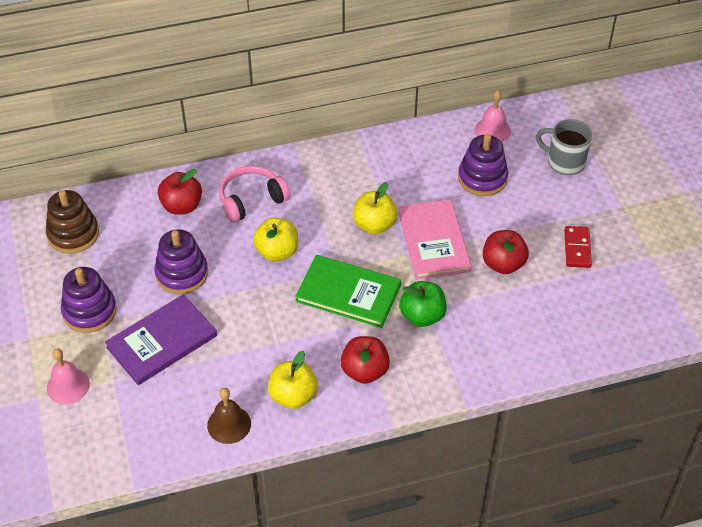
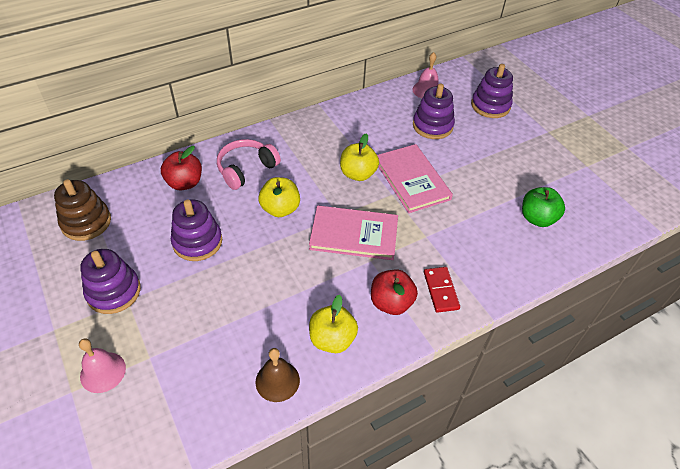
camera: 15 degrees left, 0 degrees up
(162, 342) = (191, 309): purple book -> none
(348, 293) = (354, 234): green book -> pink book
(422, 316) = (424, 243): green apple -> green apple (537, 218)
(503, 264) = (475, 189): red apple -> none
(564, 162) = (490, 105): grey mug -> purple stacking toy
(577, 248) = (528, 168): red domino -> red domino (440, 290)

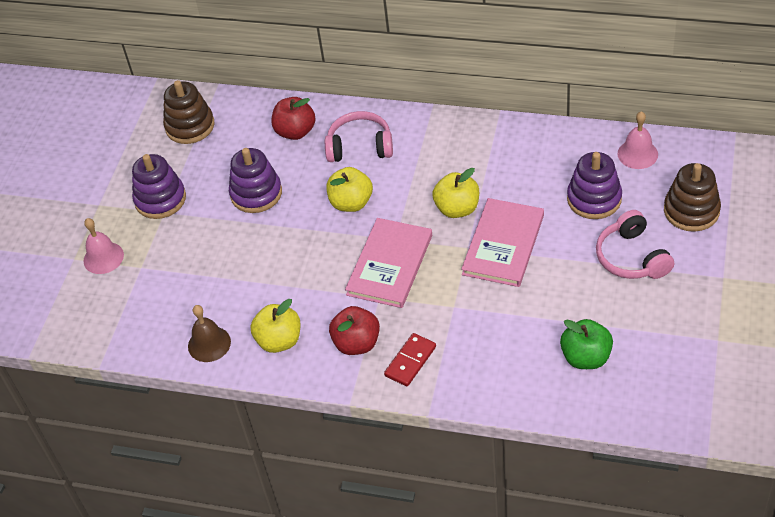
camera: 50 degrees right, 0 degrees up
(354, 234) = (390, 265): pink book -> pink book turned 60 degrees clockwise
(490, 105) = (691, 211): purple stacking toy -> brown stacking toy
(491, 147) = (631, 257): none -> pink headphones

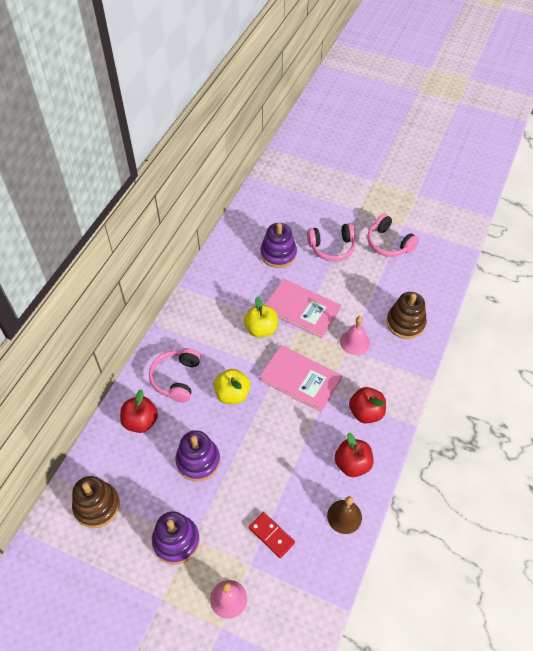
camera: 85 degrees left, 5 degrees up
(279, 340) = (352, 464): yellow apple -> red apple
(410, 361) = (388, 382): red domino -> red domino (271, 535)
(586, 357) = (403, 288): green apple -> none
(637, 154) = (248, 224): pink bell -> pink bell (354, 342)
(669, 326) = (389, 243): none -> pink headphones
(691, 211) = (304, 211): brown stacking toy -> brown stacking toy (405, 323)

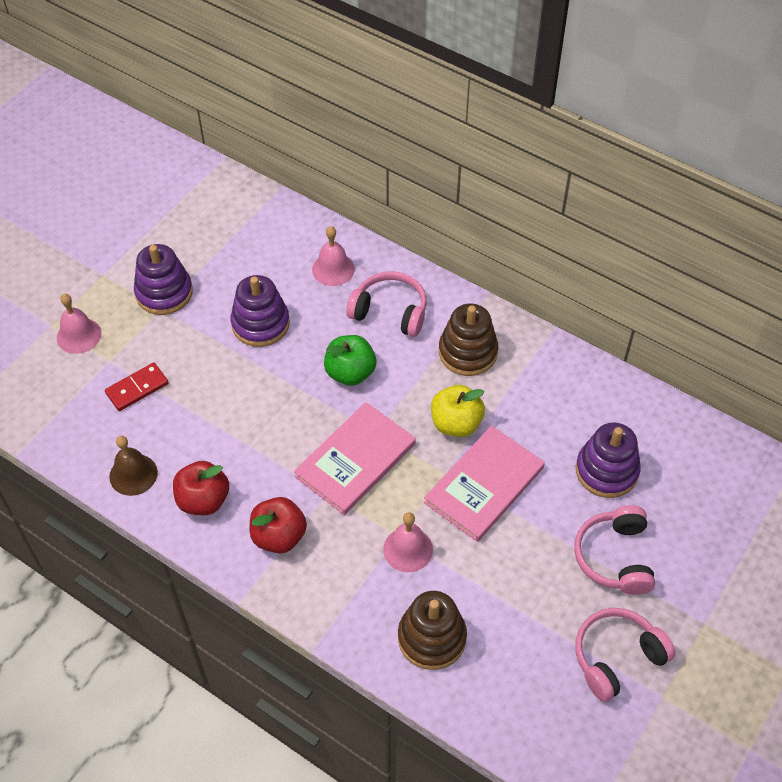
camera: 100 degrees right, 0 degrees up
(97, 506) = (232, 222): brown stacking toy -> brown stacking toy (468, 352)
(140, 421) = (333, 269): red apple -> pink bell
(232, 394) = (350, 373): yellow apple -> green apple

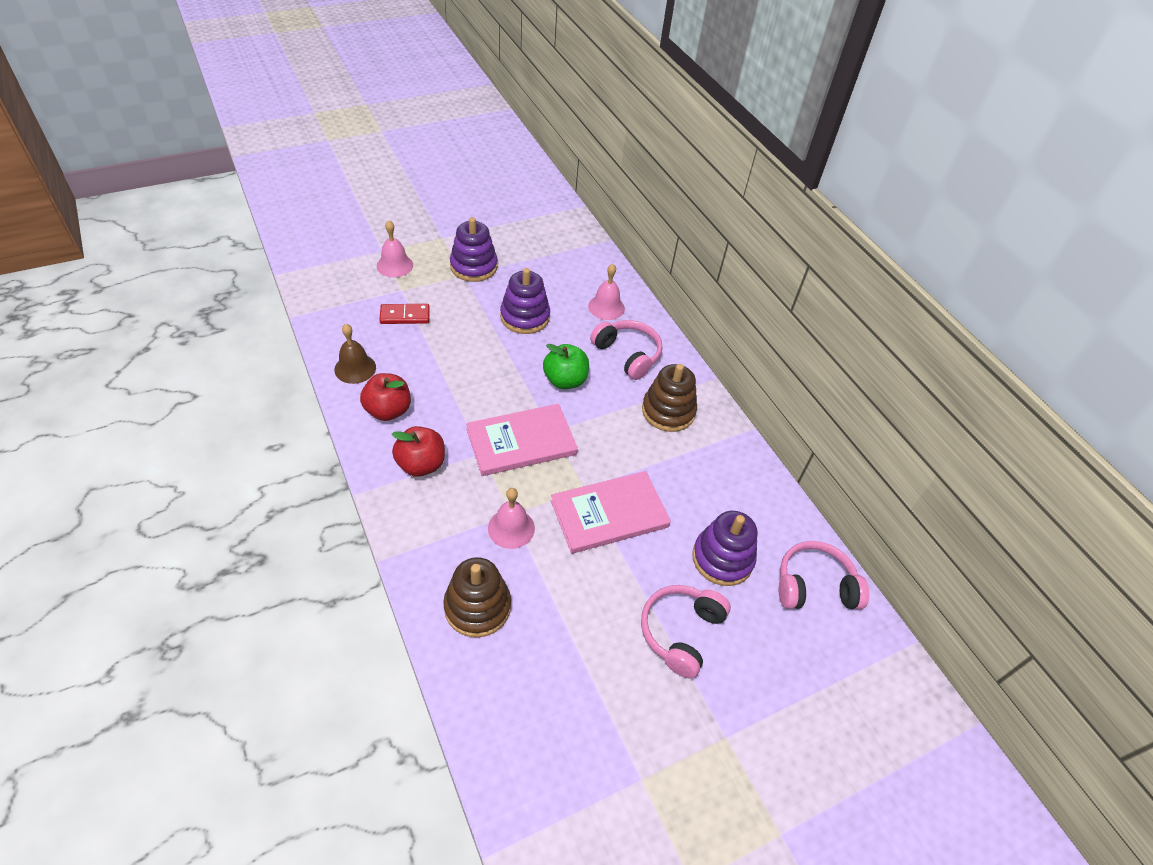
camera: 25 degrees right, 5 degrees down
(456, 423) = (620, 457): yellow apple -> none
(616, 657) = (623, 718): pink headphones -> pink headphones (814, 586)

